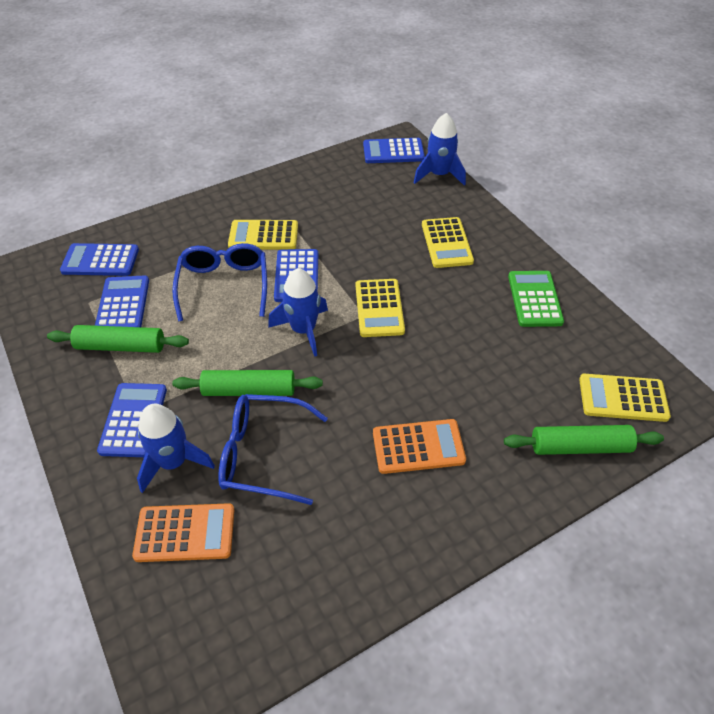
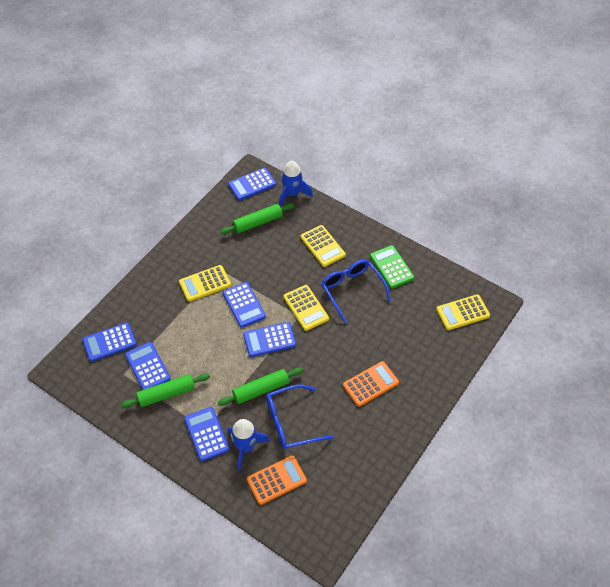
camera: 25 degrees left, 5 degrees up
(224, 286) = (203, 329): blue glasses -> blue glasses (352, 290)
(303, 330) = (269, 340): blue rocket -> blue calculator
(580, 446) = (451, 350): green rolling pin -> green rolling pin (257, 222)

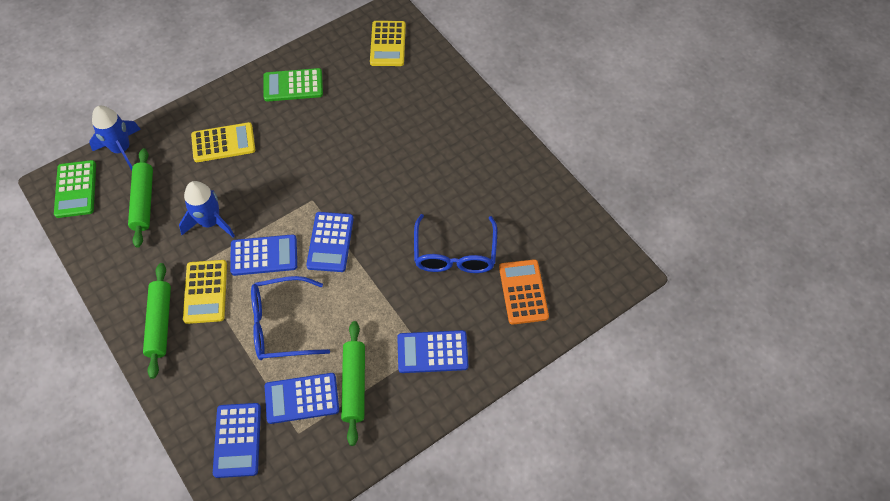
camera: 70 degrees left, 5 degrees up
(245, 447) = (468, 313): blue rocket -> blue rocket (210, 222)
(252, 184) = (76, 189): blue calculator -> green calculator
(261, 390) = (397, 272): green rolling pin -> green rolling pin (160, 323)
(306, 308) = (304, 189): yellow calculator -> none
(352, 290) = (305, 134): blue glasses -> blue glasses (282, 325)
(370, 384) = (438, 158): orange calculator -> none

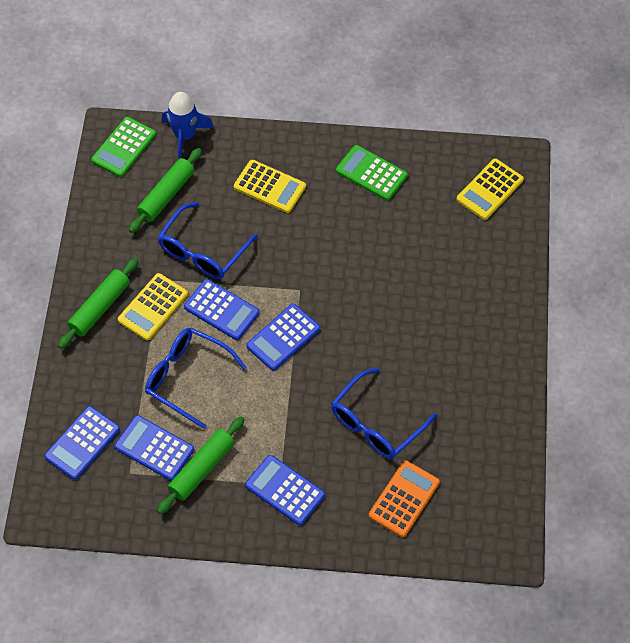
camera: 40 degrees right, 0 degrees up
(210, 222) = (203, 250): blue rocket -> blue glasses

